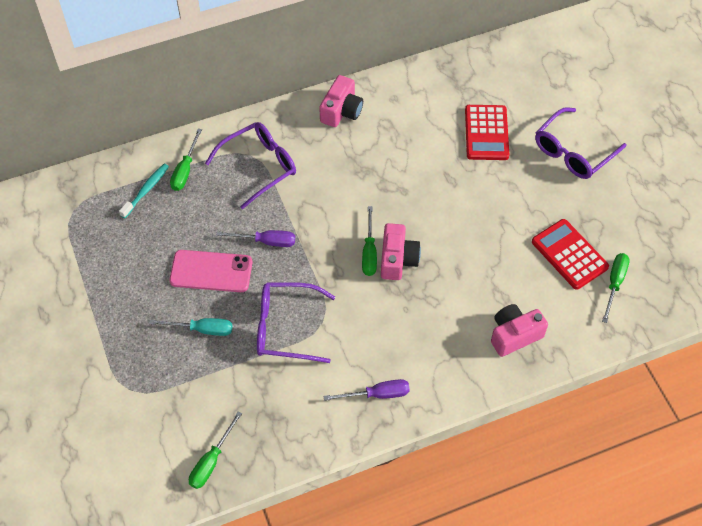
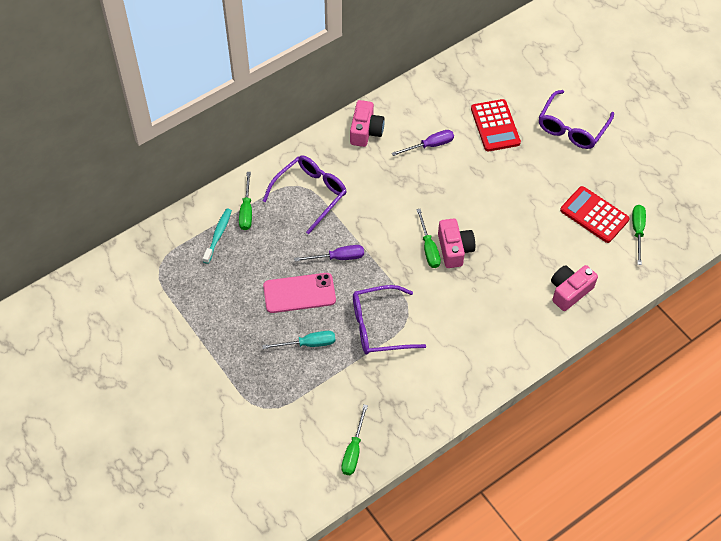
camera: 15 degrees left, 0 degrees up
(377, 394) = (473, 364): purple screwdriver -> purple screwdriver (430, 145)

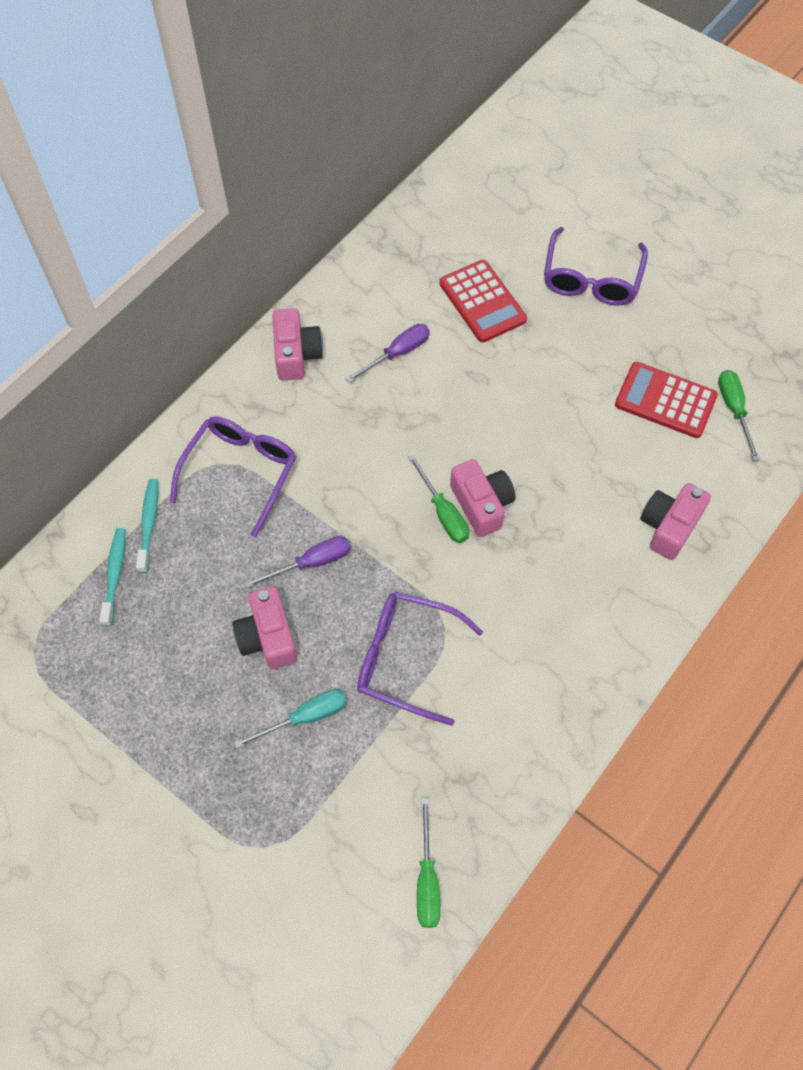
camera: 15 degrees left, 5 degrees up
(246, 210) = (149, 523): green screwdriver -> turquoise toothbrush
(299, 293) = (268, 637): pink phone -> pink camera
(379, 326) = (406, 658): purple glasses -> purple glasses turned 45 degrees clockwise

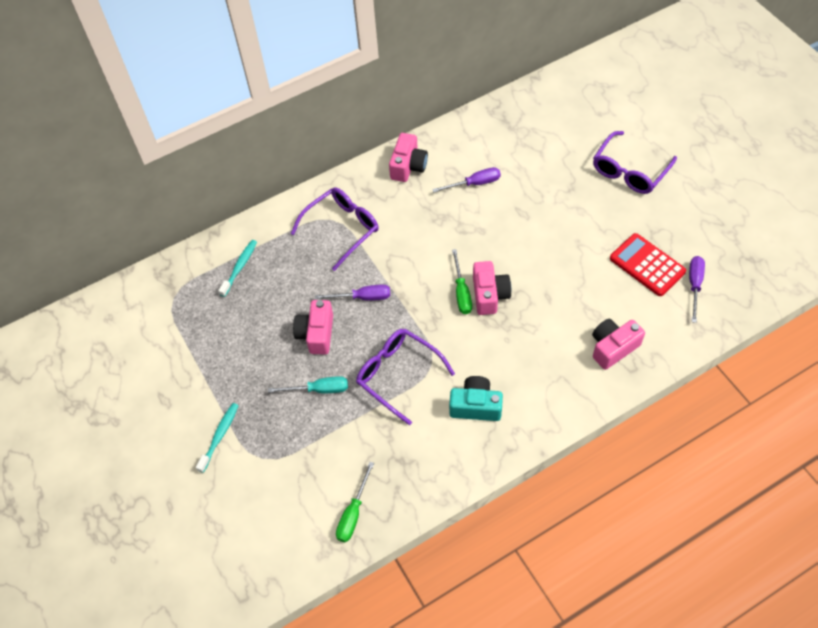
camera: 25 degrees right, 5 degrees down
(149, 523) = (273, 243): turquoise toothbrush -> turquoise toothbrush (219, 436)
(482, 302) = (546, 166): red calculator -> none
(528, 667) = (475, 406): none -> turquoise camera
(734, 410) = (694, 285): green screwdriver -> purple screwdriver

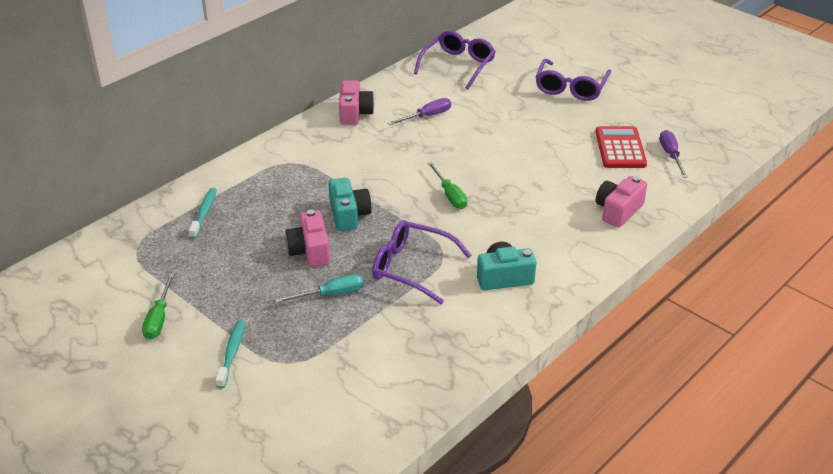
camera: 20 degrees left, 20 degrees down
(342, 229) = (305, 167): purple glasses -> purple glasses (458, 65)
(353, 513) = (411, 389): green screwdriver -> green screwdriver (159, 318)
(363, 297) = (349, 215): purple screwdriver -> turquoise camera
(489, 295) = (478, 192): pink camera -> none
(647, 265) = (620, 148): red calculator -> red calculator turned 60 degrees clockwise

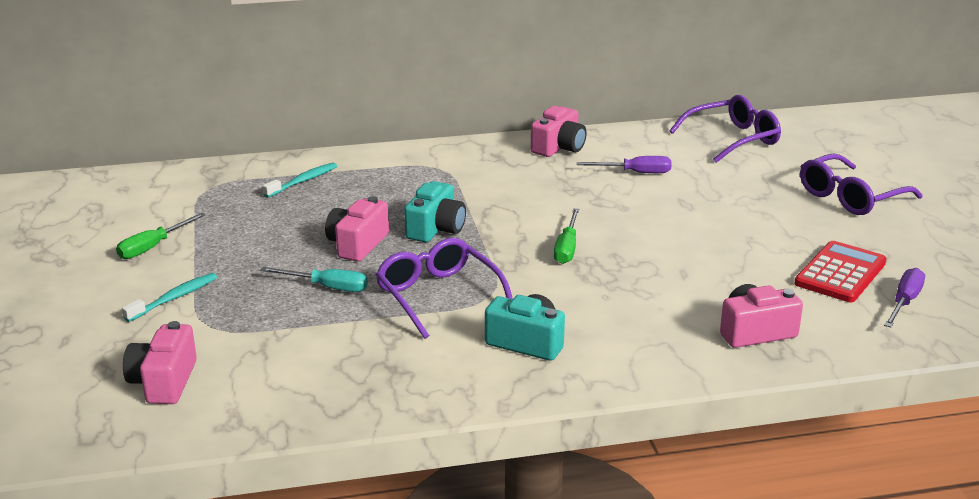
camera: 35 degrees right, 10 degrees down
(310, 420) = (164, 382): none -> pink camera

